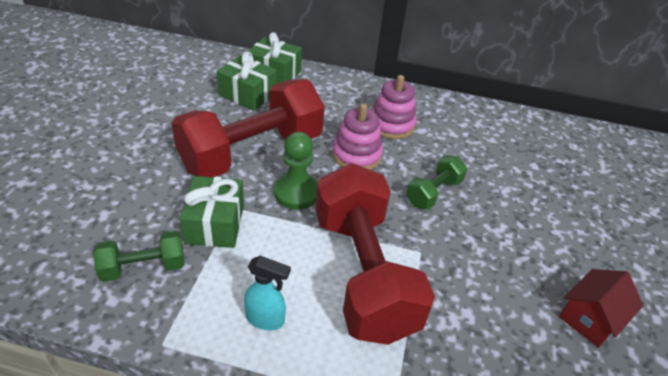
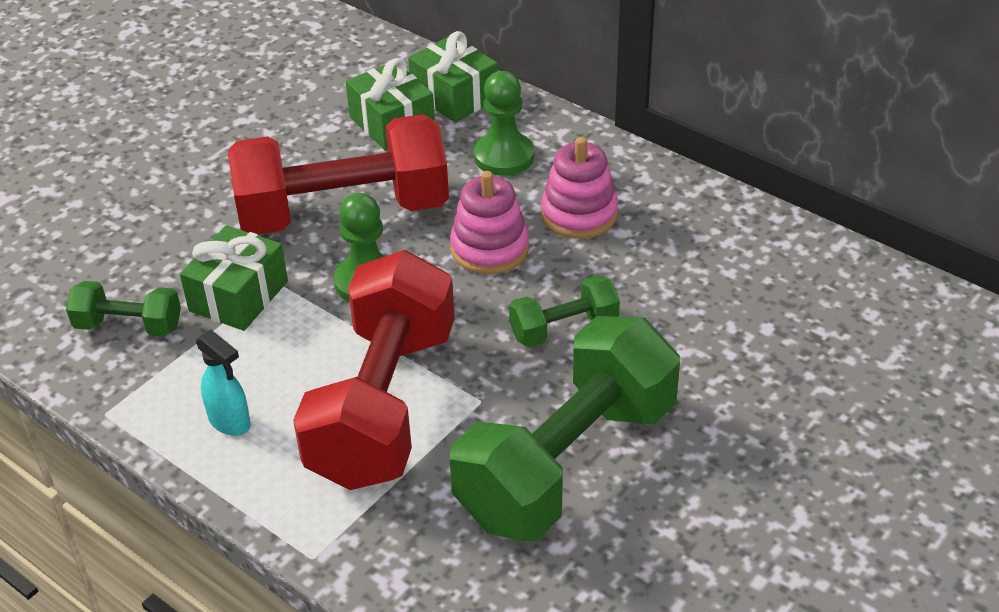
camera: 30 degrees right, 0 degrees up
(326, 101) = (504, 156): none -> green pawn
(500, 277) = (567, 462): none -> green dumbbell
(590, 318) = (654, 549): red house -> none

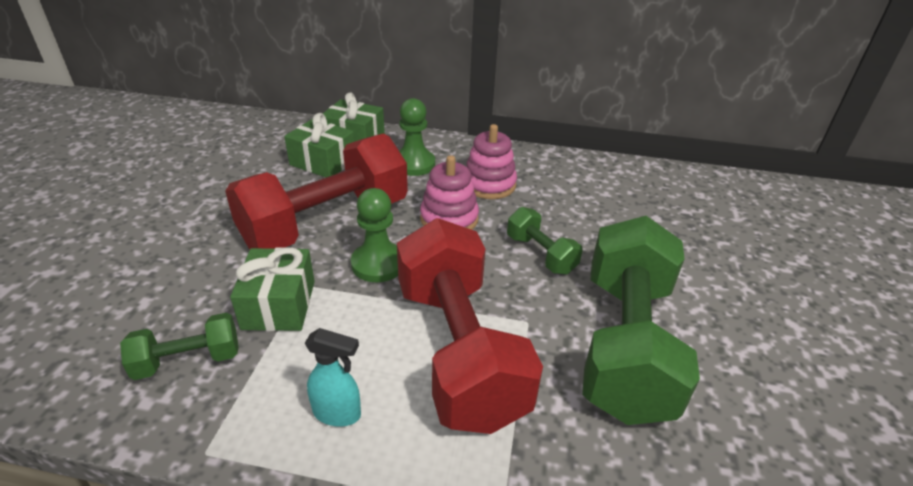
camera: 30 degrees left, 5 degrees down
(564, 328) = (540, 254): green dumbbell -> green dumbbell turned 75 degrees counterclockwise

